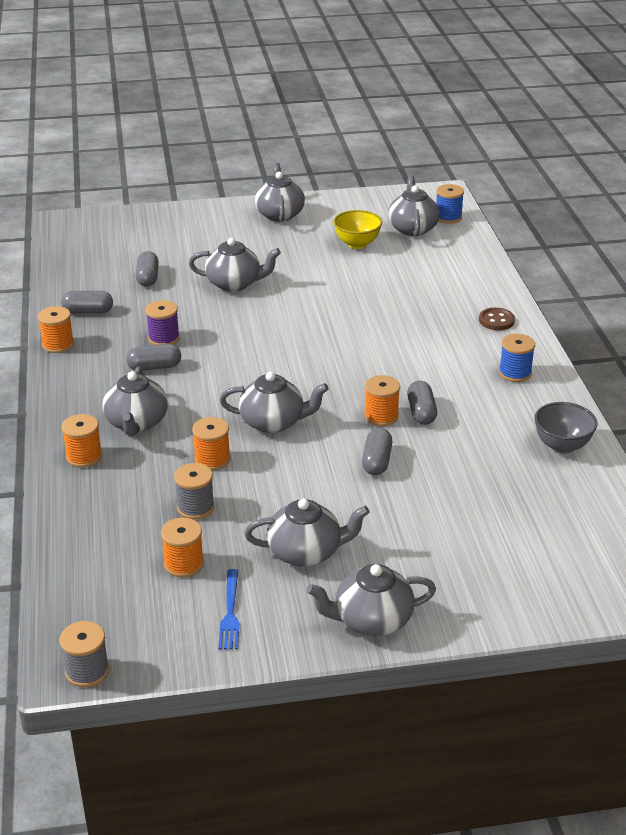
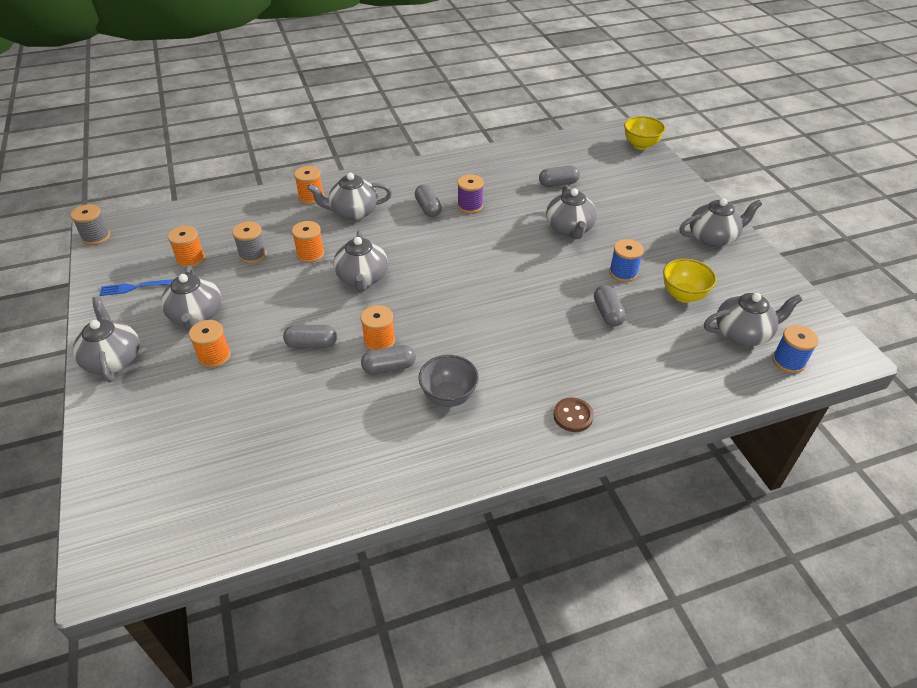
camera: 80 degrees right, 10 degrees up
(58, 344) = (447, 161): orange spool -> orange spool (214, 356)
(88, 311) = (497, 165): grey capsule -> grey capsule (607, 313)
(99, 219) = (640, 145): none -> yellow bowl
(515, 373) = (472, 436): blue spool -> blue spool (623, 273)
(562, 446) = (344, 480): grey bowl -> grey bowl (448, 396)

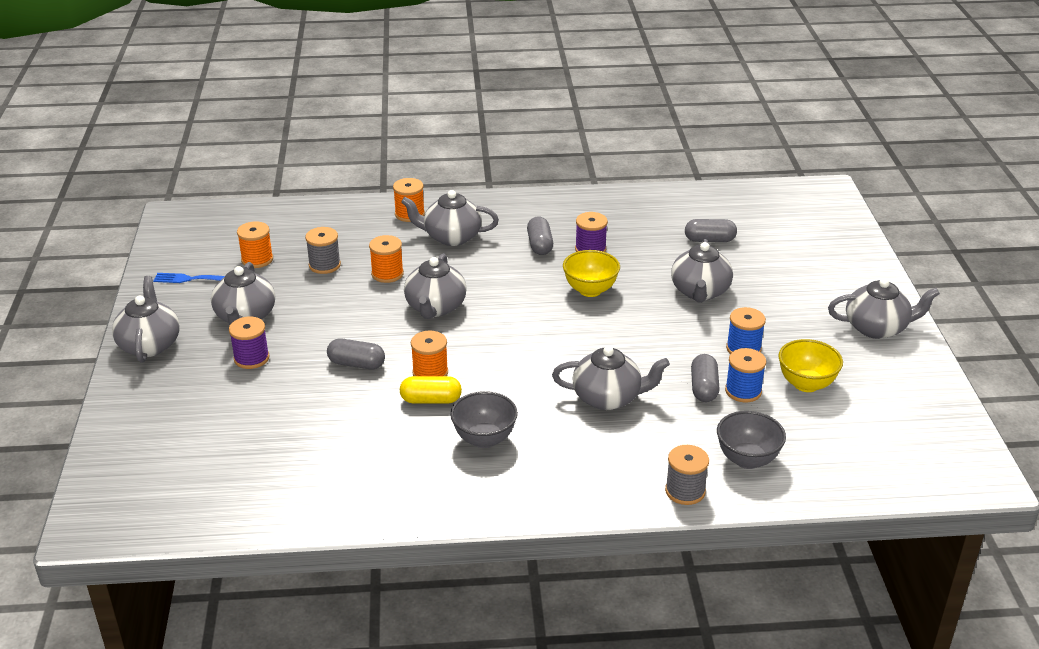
camera: 15 degrees right, 10 degrees down
(96, 237) = (166, 223): grey spool -> grey spool (685, 491)
(214, 356) = (251, 358): orange spool -> purple spool
(389, 367) = (431, 400): grey capsule -> yellow capsule
(573, 416) = (614, 482): brown button -> none
(640, 145) = (837, 210): yellow bowl -> yellow bowl (590, 290)
(668, 372) = (747, 459): none -> grey bowl
(743, 333) = (859, 436): grey teapot -> grey teapot (608, 398)
(788, 361) = (901, 474): blue spool -> blue spool (743, 391)

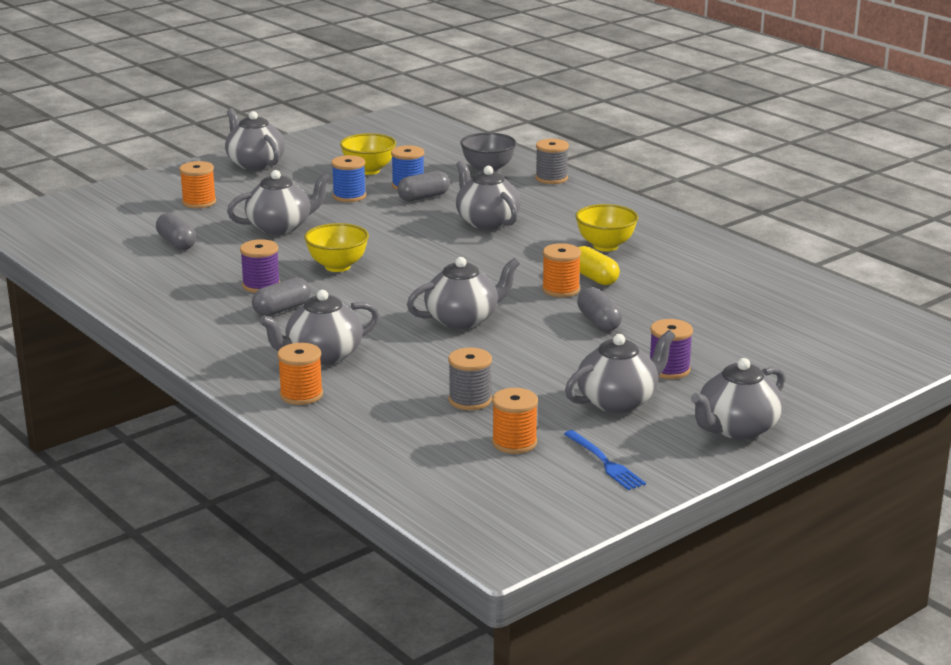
camera: 125 degrees left, 10 degrees down
(387, 274) = (439, 362): orange spool -> orange spool (199, 202)
(451, 237) = (322, 356): grey teapot -> grey teapot turned 90 degrees clockwise
(484, 439) = (605, 246): grey bowl -> yellow bowl

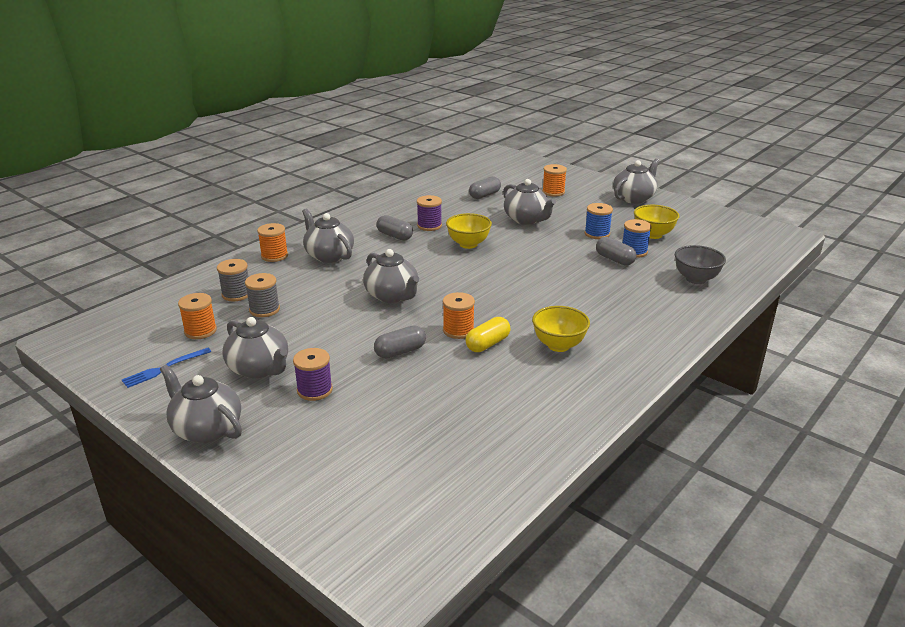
camera: 80 degrees right, 5 degrees up
(486, 222) = (580, 288): grey teapot -> none
(551, 178) = (700, 309): grey spool -> grey spool (236, 294)

